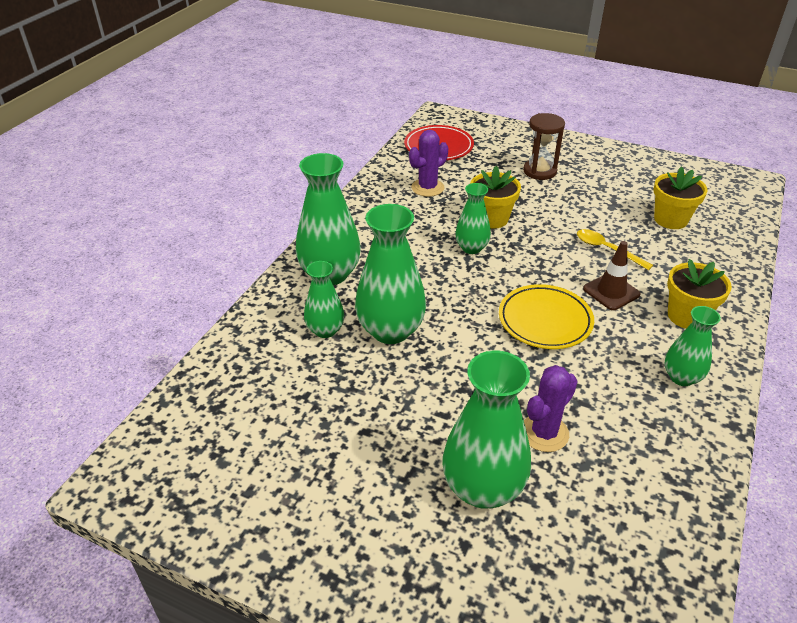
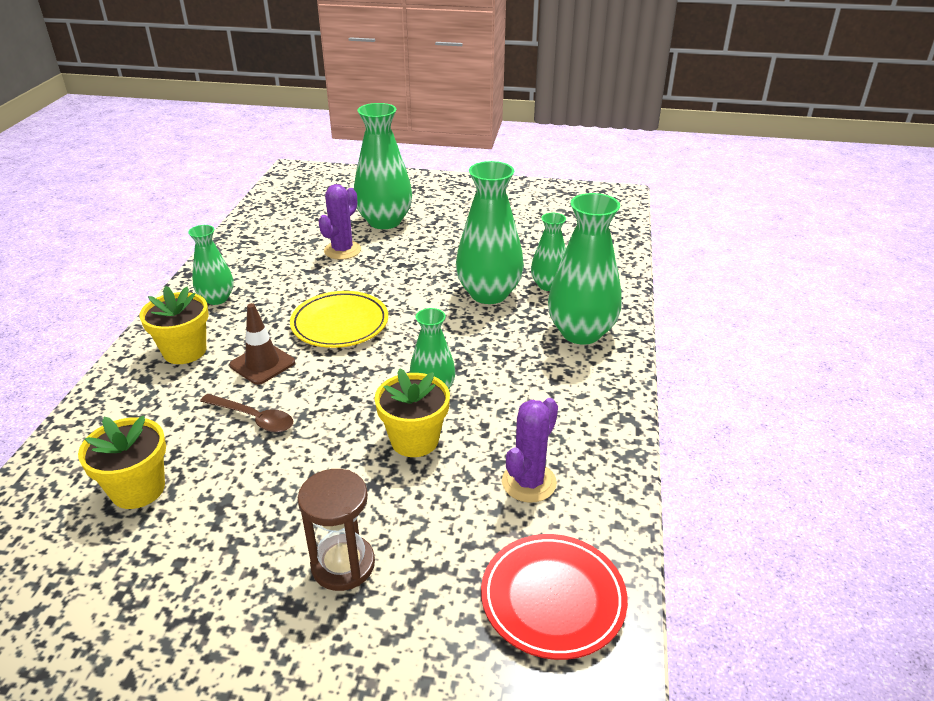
camera: 165 degrees right, 5 degrees down
(607, 249) = (254, 418): yellow spoon -> brown spoon

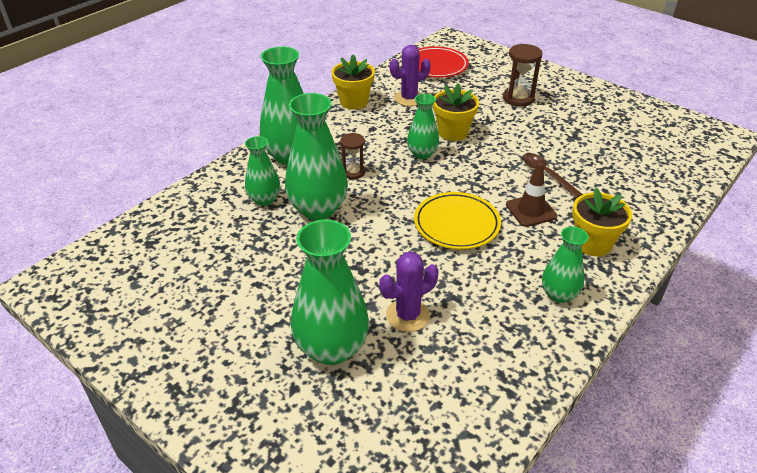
camera: 150 degrees left, 5 degrees up
(138, 489) = (622, 158): yellow flower pot -> yellow flower pot (354, 102)
(493, 339) = (353, 172): none -> brown hourglass

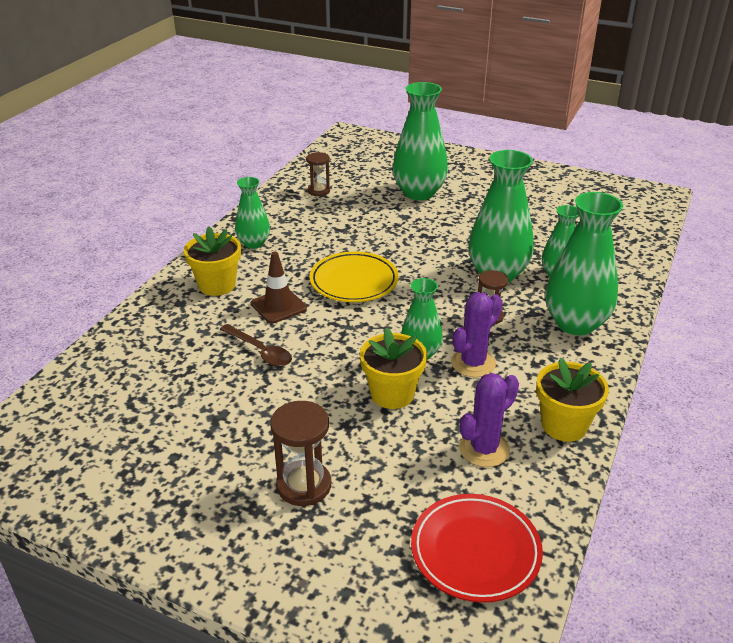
camera: 165 degrees right, 5 degrees down
(407, 315) = (373, 215): purple cactus -> purple cactus (473, 363)
(469, 382) = (318, 191): none -> brown hourglass

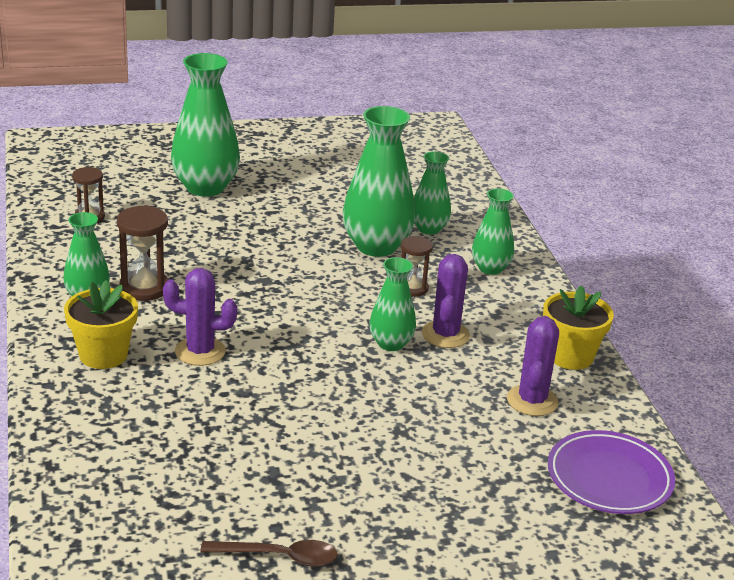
camera: 40 degrees left, 5 degrees down
(260, 351) = (237, 401): brown spoon -> brown spoon (279, 557)
(278, 306) = (200, 351): brown traffic cone -> purple cactus
(304, 485) = (423, 495): brown hourglass -> brown hourglass (144, 288)
(354, 281) = (248, 300): yellow plate -> none
(392, 394) = (407, 388): yellow flower pot -> none
(475, 551) = (609, 478): red plate -> purple plate
(575, 323) = (490, 268): green vase -> green vase, size x0.58

